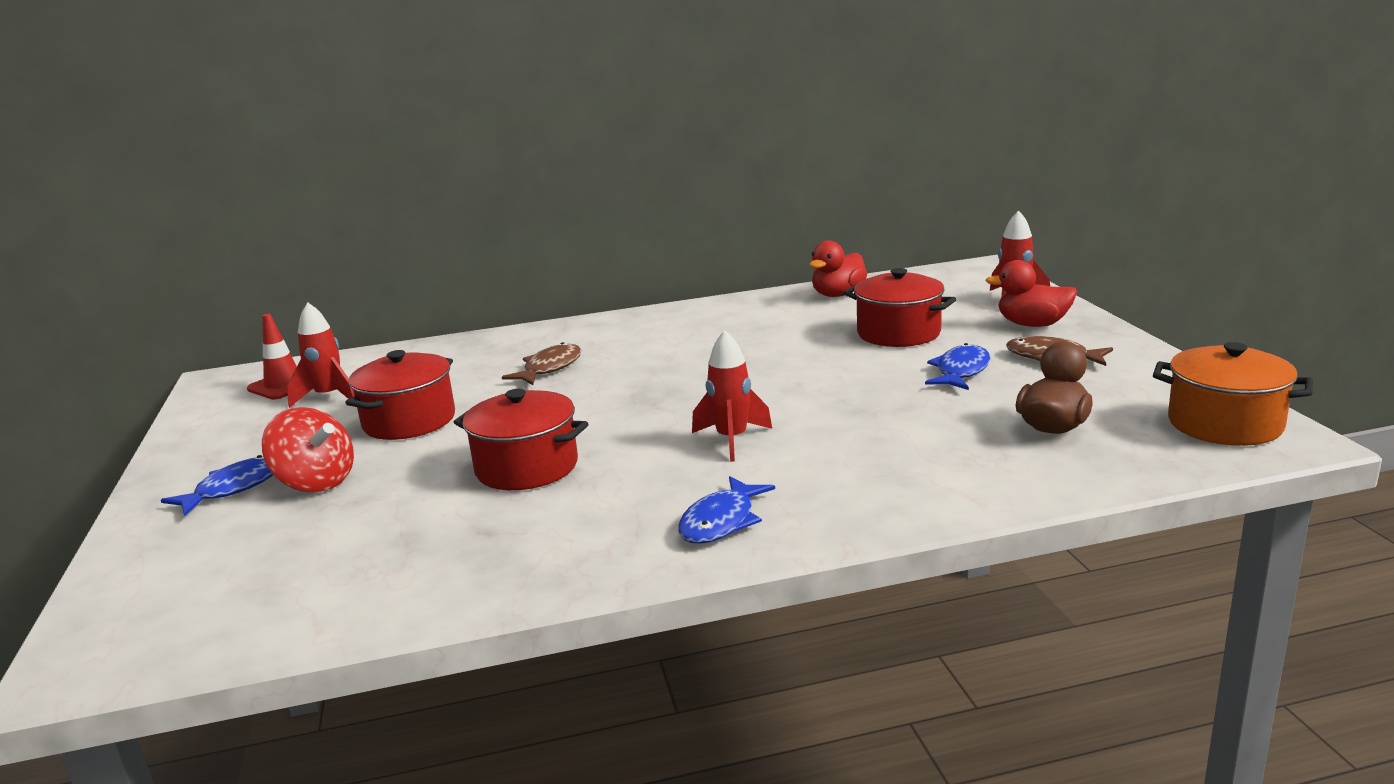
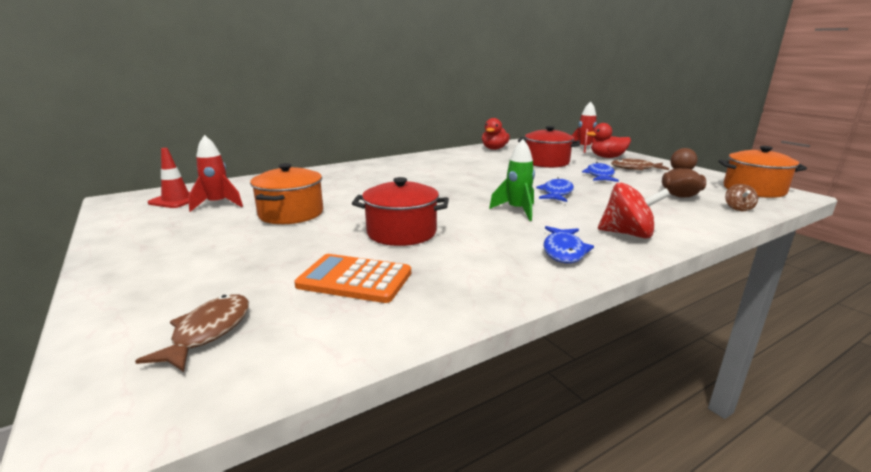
camera: 20 degrees left, 0 degrees up
(233, 488) = (178, 262): blue fish -> blue fish (556, 193)
(316, 482) = (248, 252): red spinning top -> red spinning top (627, 234)
(409, 421) = (291, 214): red pot -> orange pot
(409, 536) = (354, 279): none -> orange calculator
(549, 368) = (363, 184): brown fish -> brown fish (208, 332)
(732, 440) = (517, 210): red rocket -> green rocket
(1126, 465) = (738, 208): none -> brown spinning top

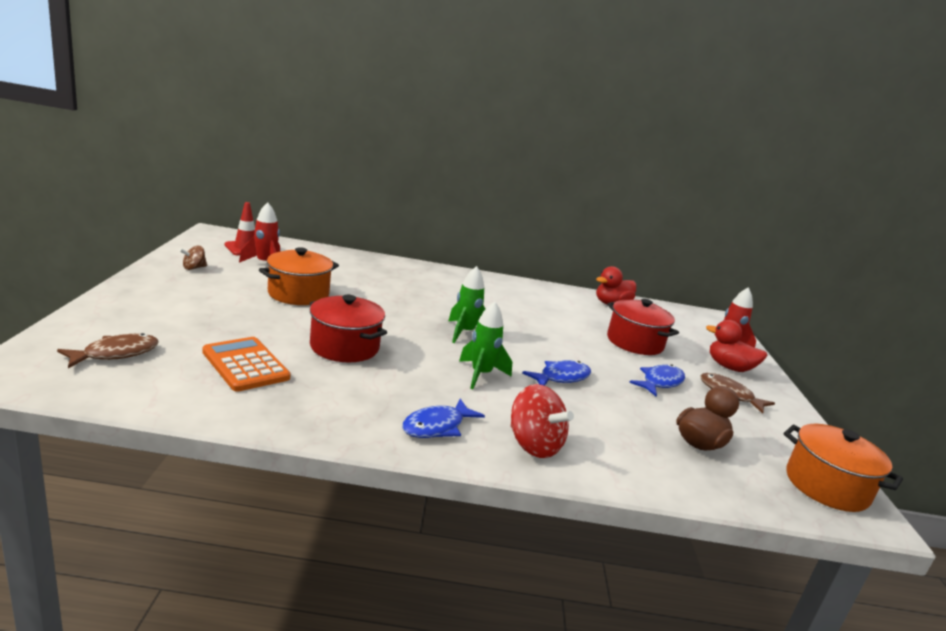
camera: 30 degrees right, 0 degrees up
(456, 192) = (465, 333): none -> green rocket
(738, 208) = (735, 490): brown spinning top -> brown spinning top (194, 268)

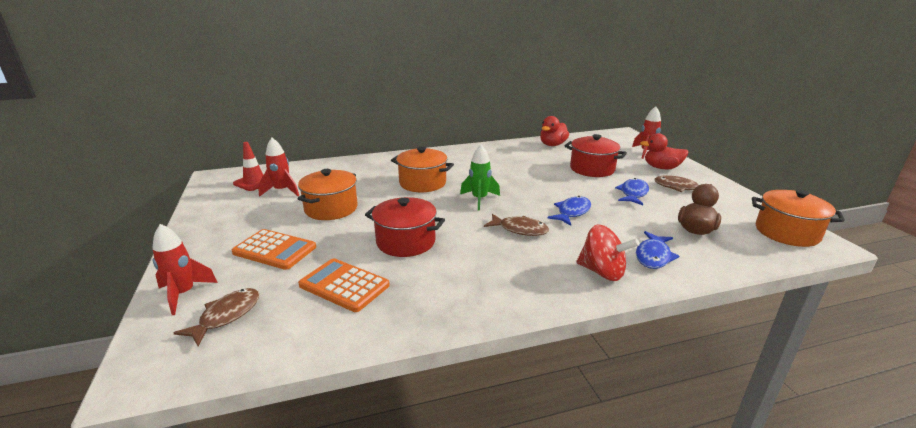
camera: 15 degrees left, 5 degrees up
(96, 324) = (184, 294): none -> red rocket
(194, 268) = (225, 213): brown spinning top -> none
(209, 313) = (274, 250): none -> orange calculator
(417, 299) = (422, 183): none -> orange pot
(437, 426) = (528, 283): blue fish -> blue fish (653, 256)
(480, 375) = (520, 229): green rocket -> brown fish

